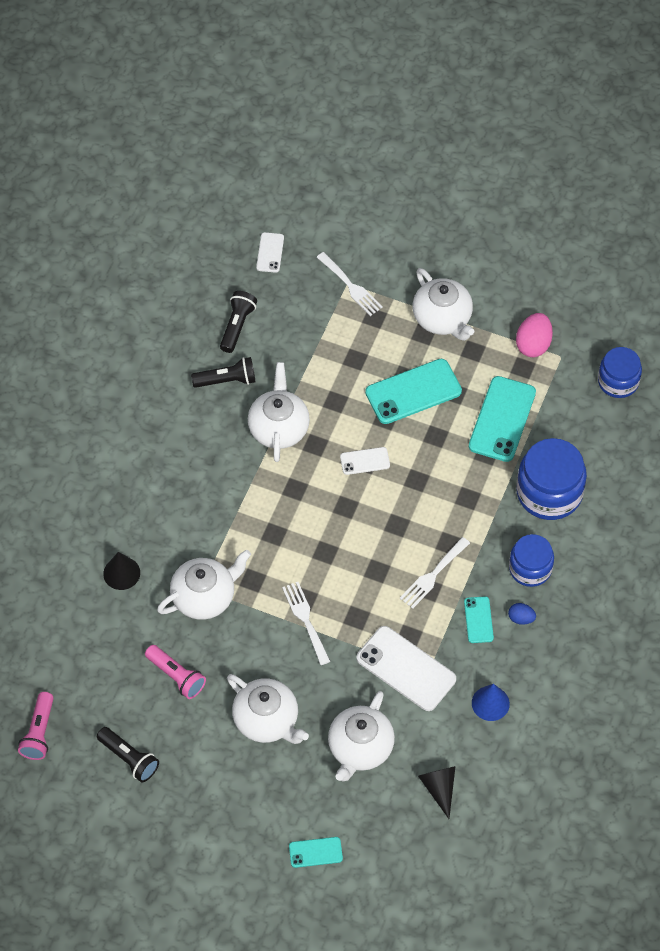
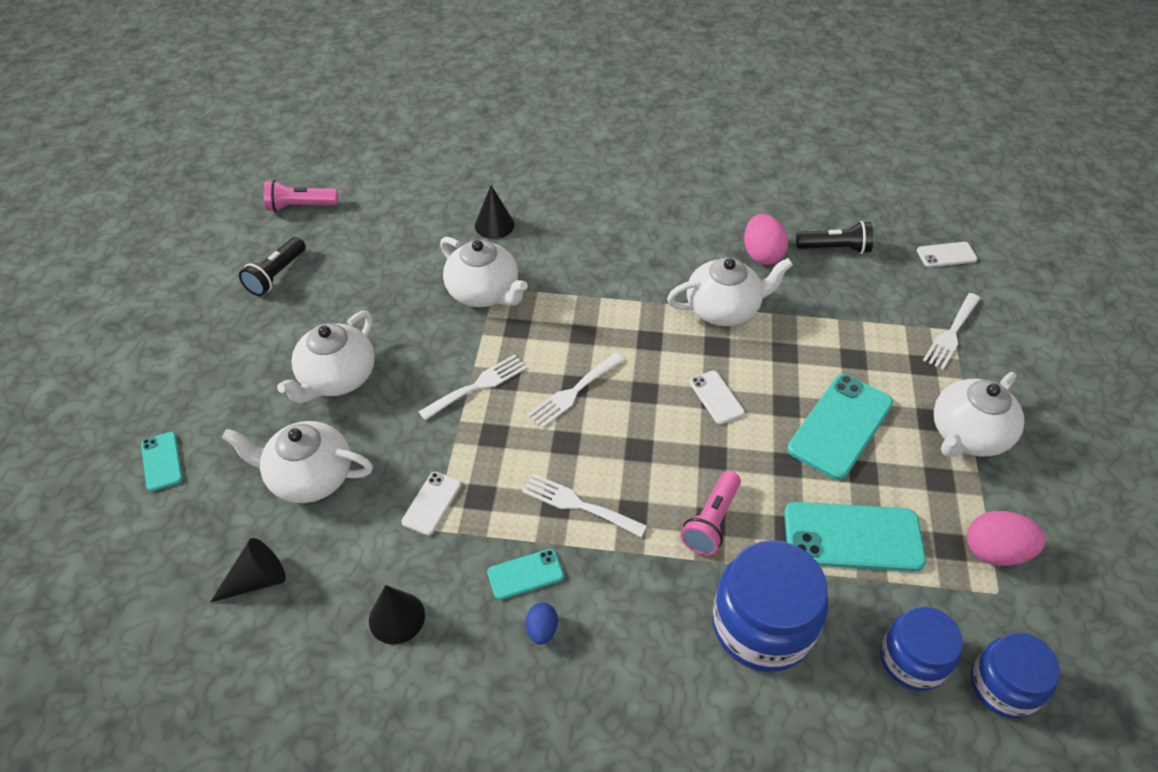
camera: 75 degrees right, 10 degrees down
(176, 676) = (381, 290): pink flashlight -> pink flashlight (711, 521)
(227, 380) = (762, 254): black flashlight -> pink egg
(332, 555) = (573, 392): none -> white fork
(406, 668) = (432, 503): white phone -> white phone, size x0.52
(413, 392) = (840, 426): turquoise phone -> turquoise phone turned 75 degrees clockwise
(490, 703) = (397, 617): blue cone -> black cone
(530, 568) = (627, 625): blue jar -> blue jar (912, 659)

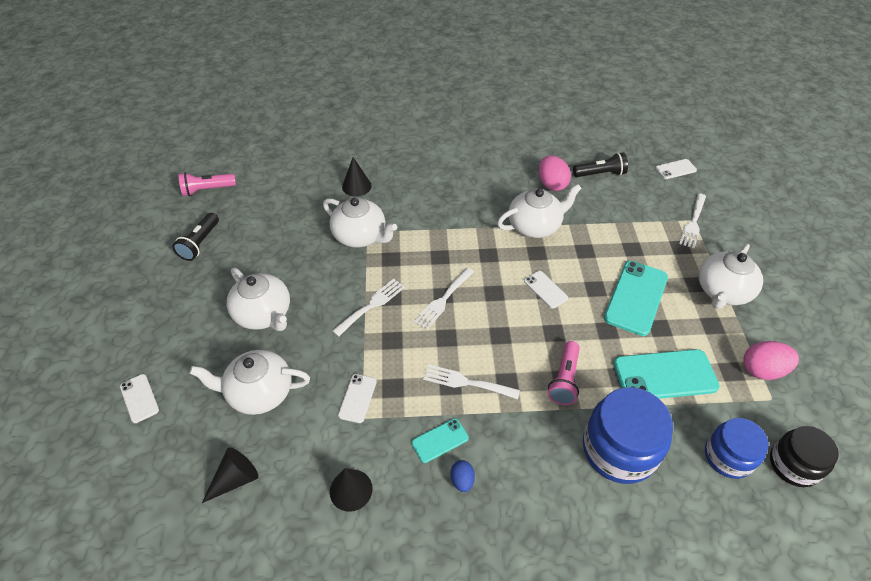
camera: 10 degrees left, 0 degrees up
(162, 461) = (139, 398): turquoise phone -> white phone
(337, 378) = (264, 314): white teapot -> white teapot turned 60 degrees counterclockwise
(1004, 686) = (793, 465): blue jar -> black jar

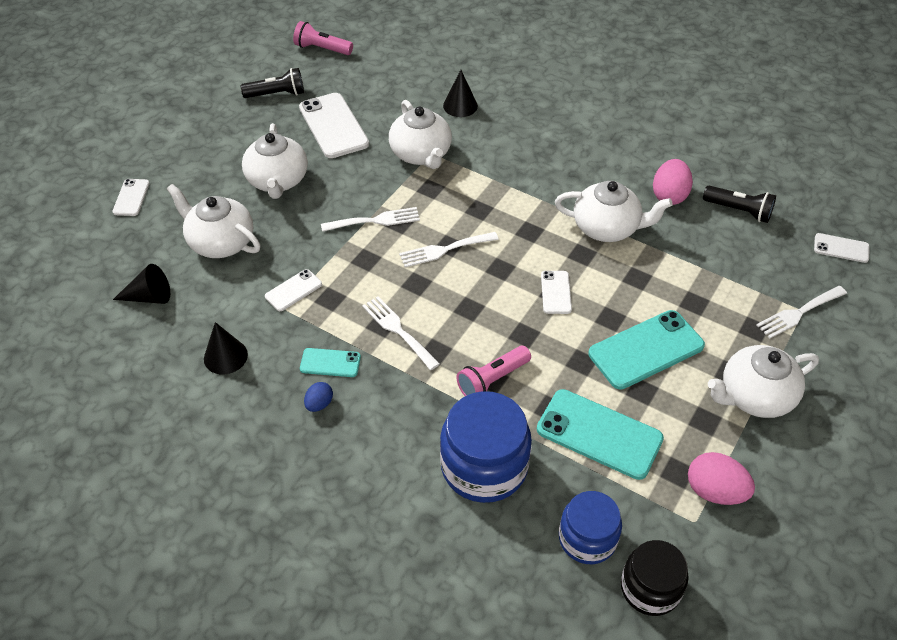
camera: 35 degrees right, 0 degrees up
(200, 243) = (277, 94): black flashlight -> black flashlight turned 150 degrees counterclockwise
(271, 246) = (333, 126): none -> white phone

